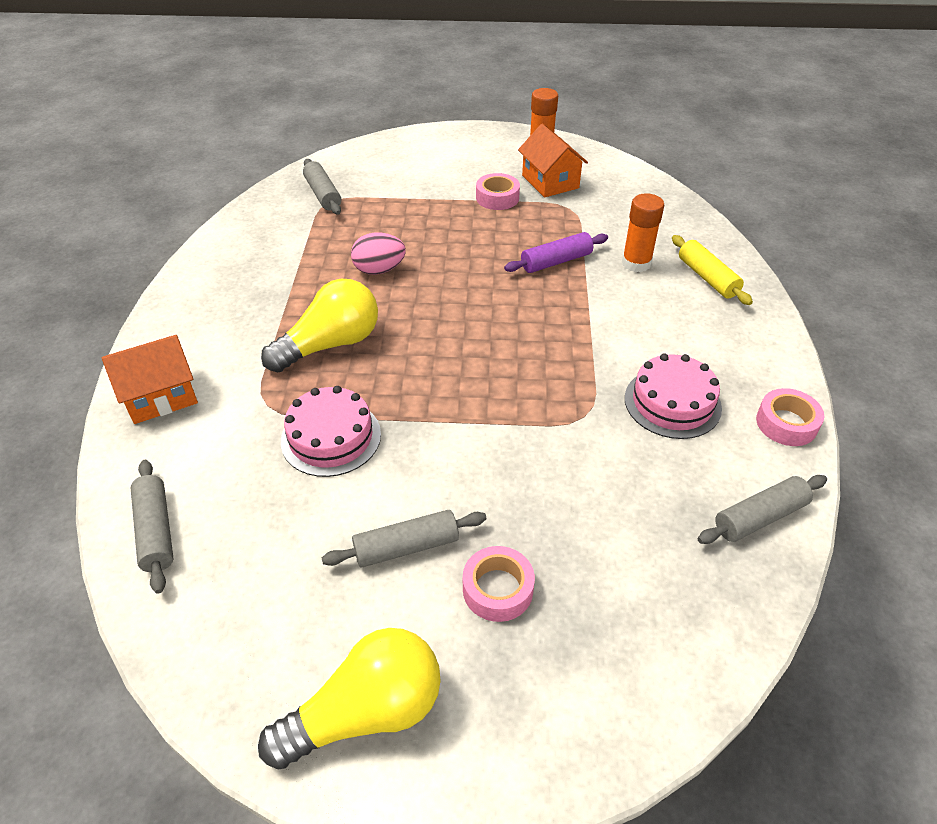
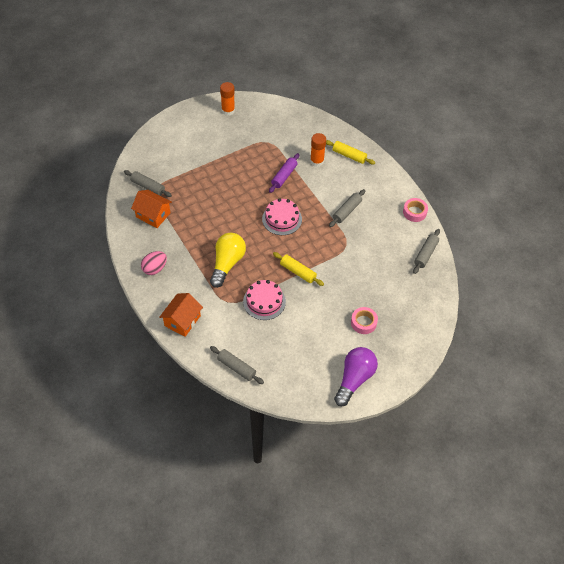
camera: 35 degrees left, 10 degrees up
(366, 712) = (354, 379): yellow light bulb -> purple light bulb
(379, 270) = (214, 217): pink egg -> pink egg (155, 268)
(406, 547) = (325, 325): grey rolling pin -> grey rolling pin (347, 211)
(444, 417) = (298, 272): none -> yellow rolling pin
(497, 198) = (231, 150): pink tape -> none
(550, 182) = (247, 129): orange house -> orange house (153, 215)
(672, 402) = (372, 223): pink cake -> pink cake (282, 219)

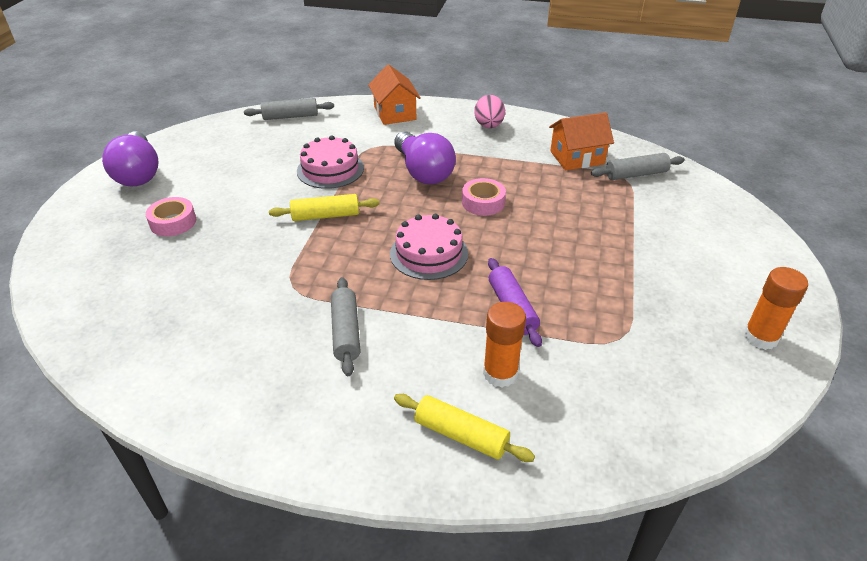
camera: 135 degrees right, 15 degrees down
(227, 263) = (423, 172): yellow light bulb -> purple light bulb
(349, 156) = (461, 435): yellow rolling pin -> yellow rolling pin turned 45 degrees clockwise
(414, 212) = (214, 424): pink tape -> pink tape (483, 202)
(426, 254) = (133, 365): grey rolling pin -> none

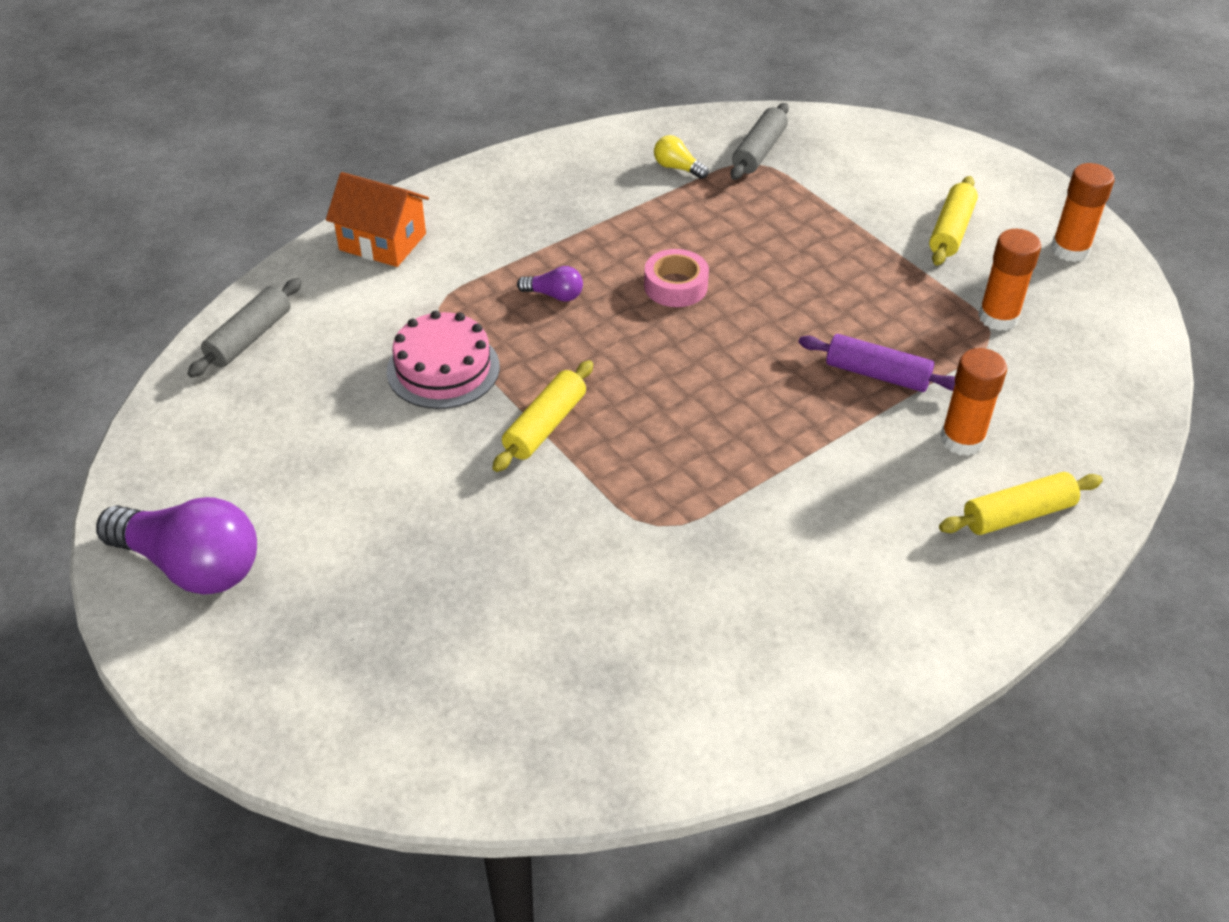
camera: 50 degrees left, 5 degrees up
(173, 222) = (380, 579): pink tape -> none
(345, 332) = (788, 520): grey rolling pin -> none
(423, 172) = (554, 295): purple light bulb -> purple light bulb, size x0.45
(429, 253) = (721, 381): pink cake -> none
(489, 126) = (524, 187): pink egg -> none
(577, 157) = (677, 168): orange house -> yellow light bulb
(639, 335) = (998, 317): none -> orange glue stick
(689, 275) = (951, 231): none -> yellow rolling pin

